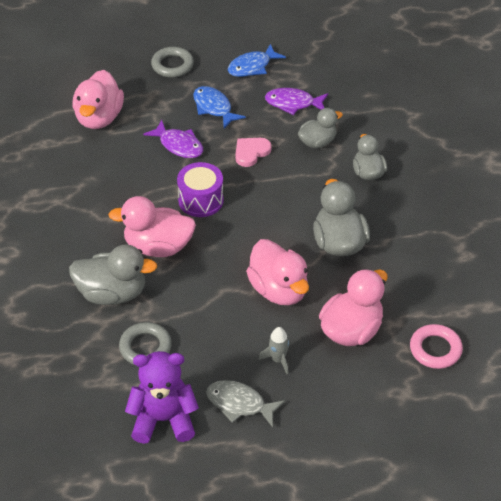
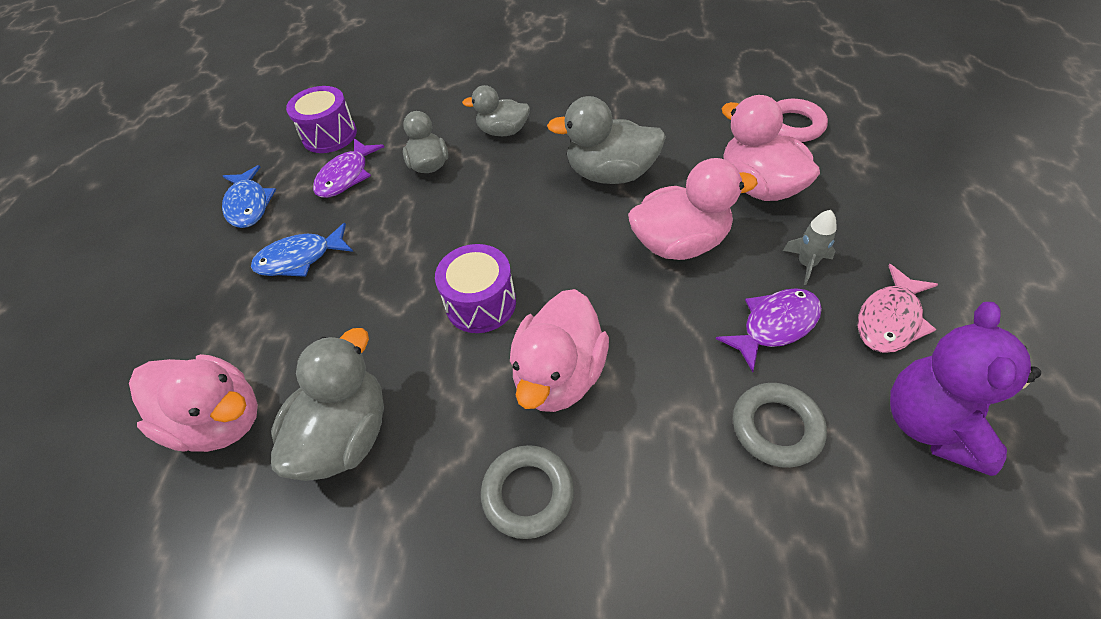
camera: 70 degrees left, 5 degrees up
(112, 293) = (648, 462): grey duck -> grey duck (346, 435)
(172, 65) = (174, 295): grey ring -> grey ring (528, 493)
(178, 145) = (352, 313): purple fish -> purple fish (775, 326)
(239, 404) = (889, 319): grey fish -> pink fish
(251, 152) = (413, 231): pink heart -> none
(332, 80) = (329, 135): none -> purple drum

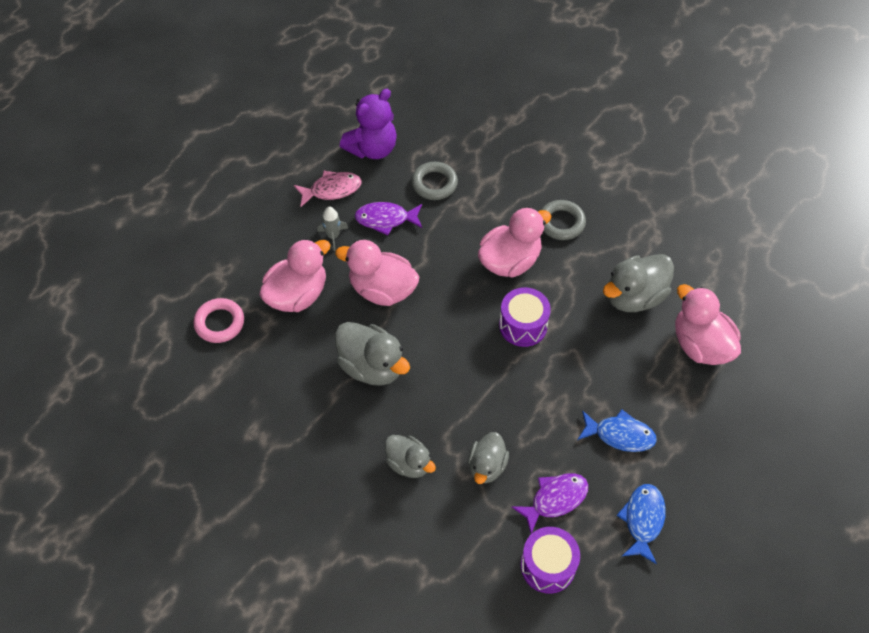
camera: 150 degrees left, 5 degrees up
(759, 186) = (297, 295): pink duck -> pink duck turned 135 degrees counterclockwise

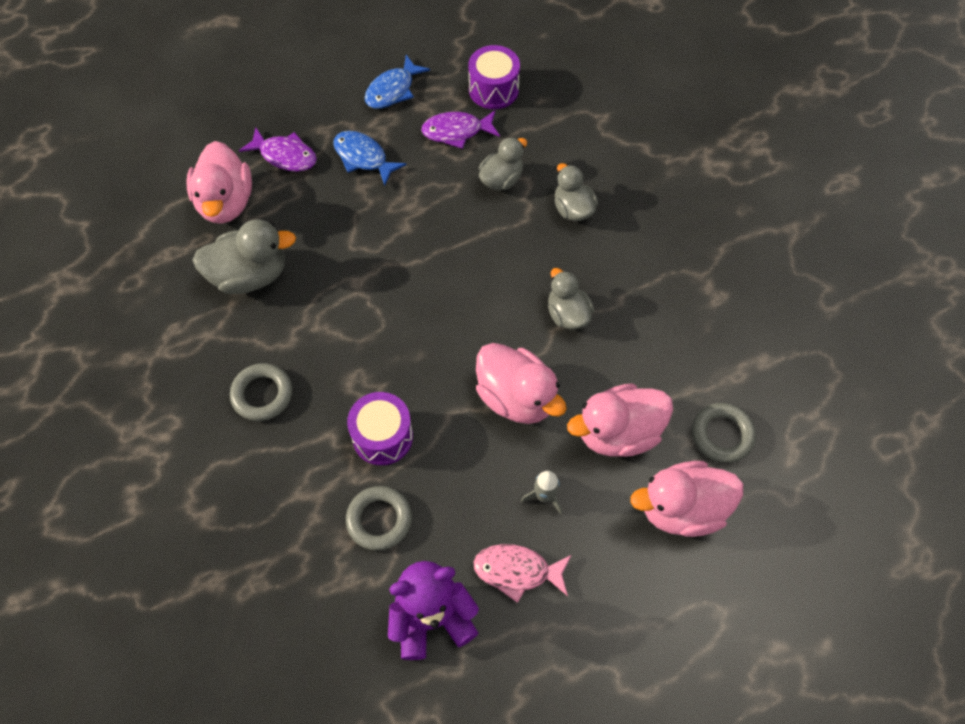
camera: 155 degrees left, 5 degrees up
(219, 323) = (722, 435): pink ring -> grey ring
(372, 366) = (567, 314): grey duck -> grey duck, size x0.64
(386, 219) = (468, 492): purple fish -> purple fish (285, 156)
(510, 261) = (353, 371): pink duck -> pink duck (682, 509)
(523, 325) = (386, 292): purple drum -> purple drum (382, 436)

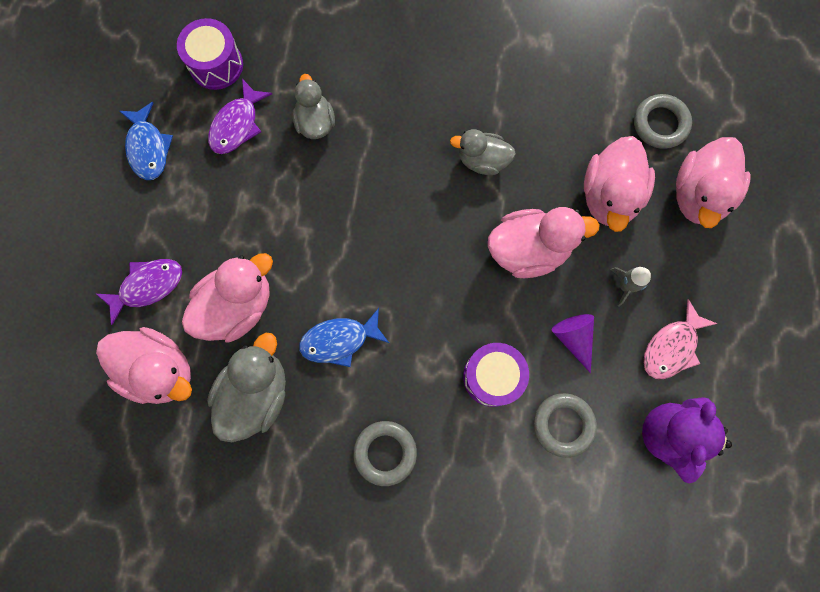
camera: 55 degrees left, 15 degrees up
(311, 220) = (237, 306): none -> pink duck
(363, 157) = (203, 220): blue fish -> blue fish (339, 340)
(463, 481) = (573, 338): none -> purple cone
(573, 209) = (387, 87): grey duck -> none

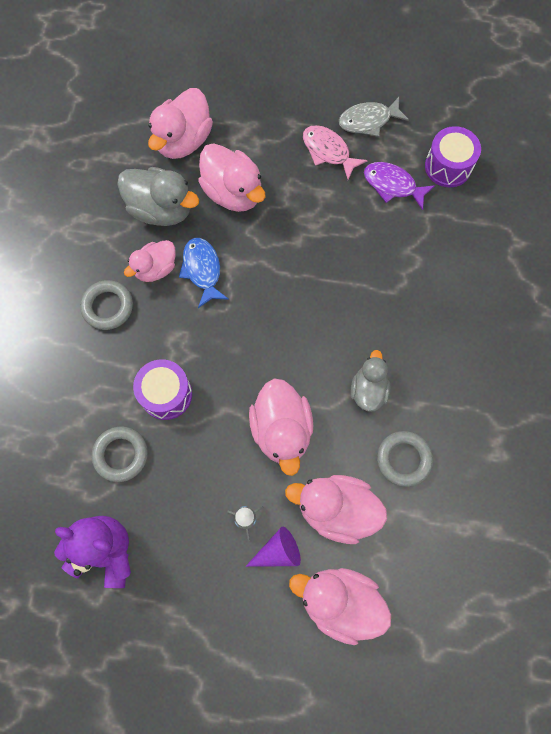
camera: 90 degrees right, 5 degrees down
(147, 286) = (250, 128): purple fish -> none
(148, 148) = (368, 121): blue fish -> grey fish
(315, 122) = (398, 246): grey duck -> none
(336, 396) = (156, 268): none -> pink duck
(573, 338) = (197, 467): purple cone -> purple cone (278, 551)
(660, 124) = (415, 567): grey ring -> grey ring (403, 459)
(671, 347) = (186, 560): pink fish -> pink fish (328, 151)

